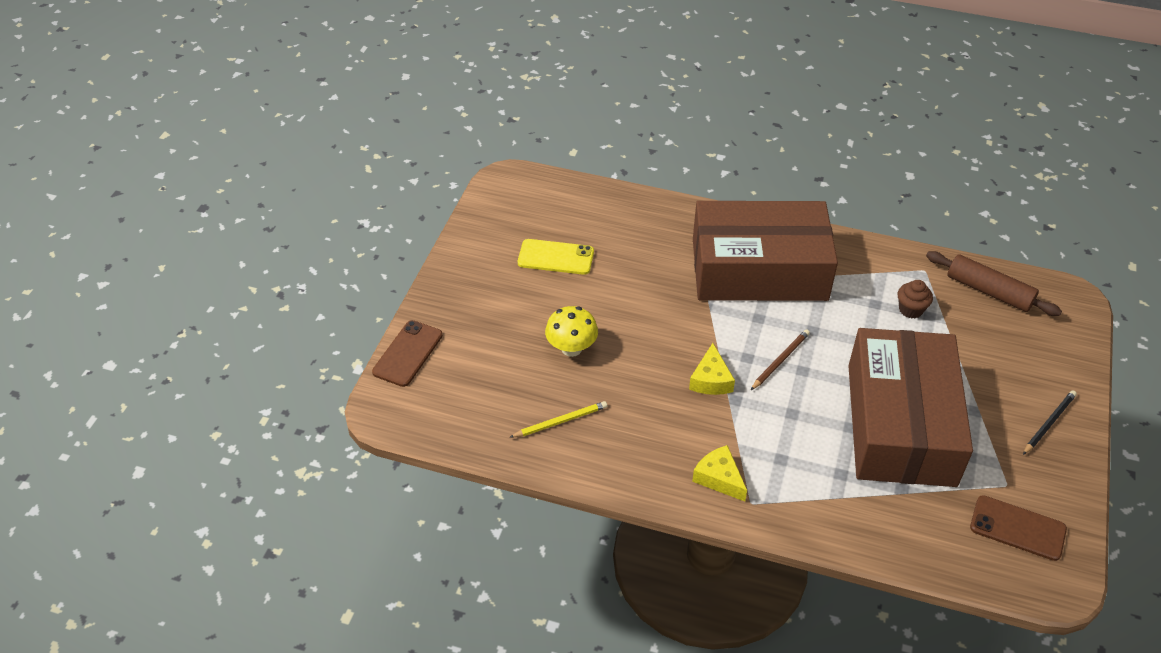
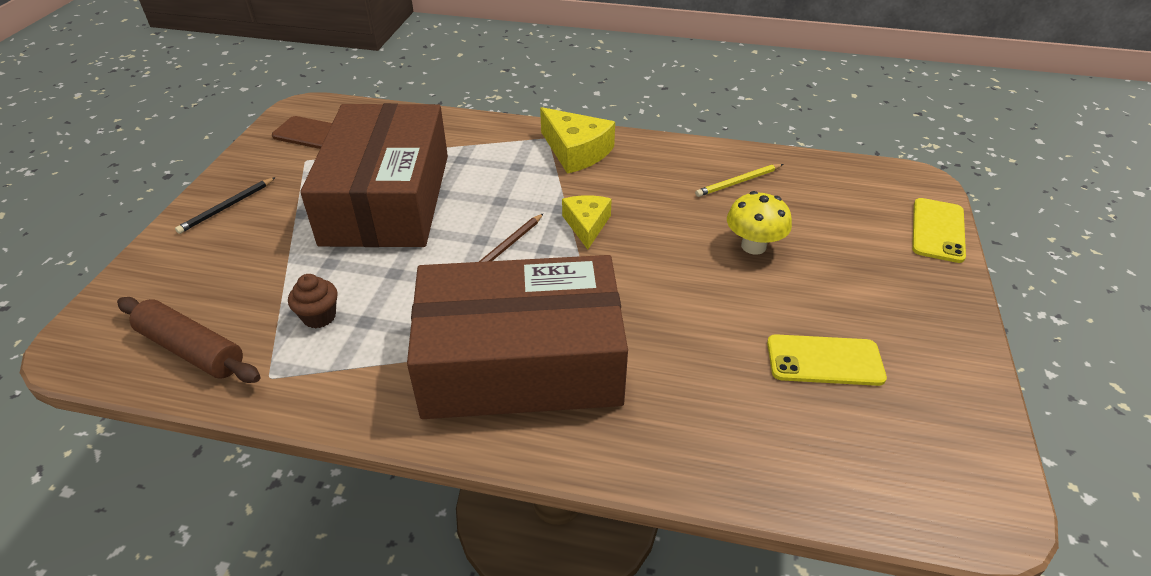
camera: 175 degrees right, 5 degrees down
(407, 353) = (938, 230): brown phone -> yellow phone
(719, 478) = (576, 151): yellow cheese -> yellow cheese, size x1.53

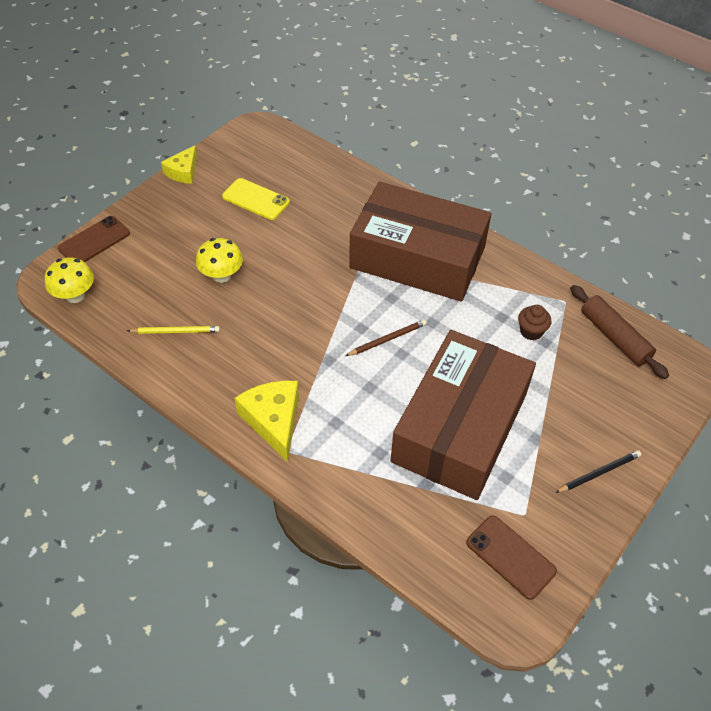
camera: 155 degrees left, 10 degrees up
(586, 225) = (318, 336): yellow cheese -> yellow cheese (183, 172)
(873, 177) = (75, 295): none -> yellow mushroom
(938, 230) = (94, 241): yellow phone -> brown phone

